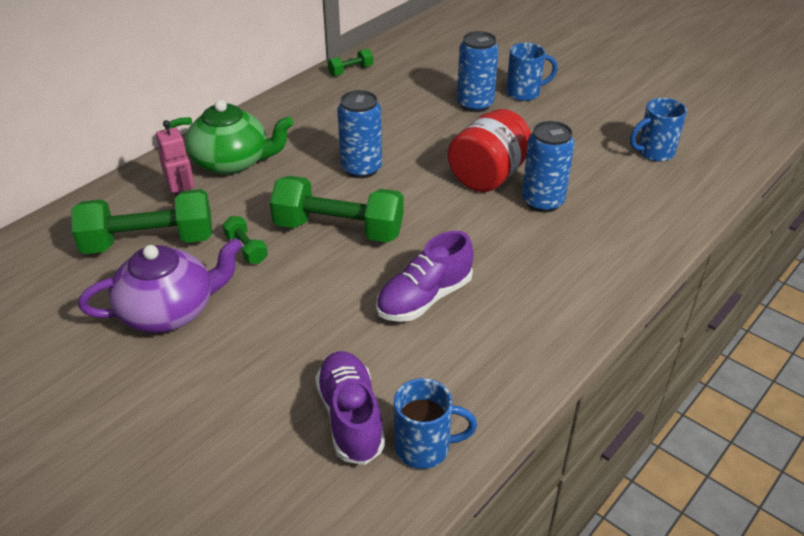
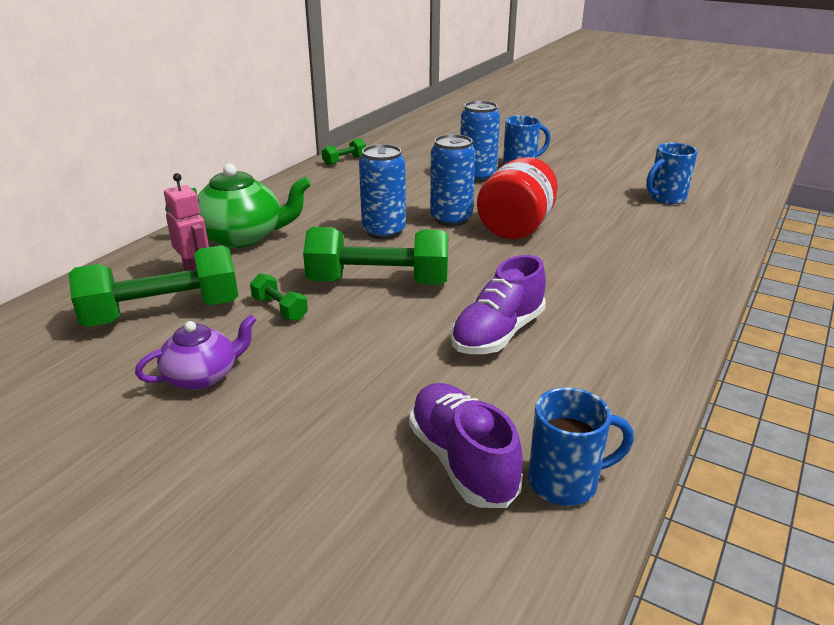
camera: 10 degrees left, 10 degrees down
(169, 311) = (202, 376): purple teapot -> purple teapot, size x0.62
(542, 201) = (581, 242): blue can -> blue can (451, 219)

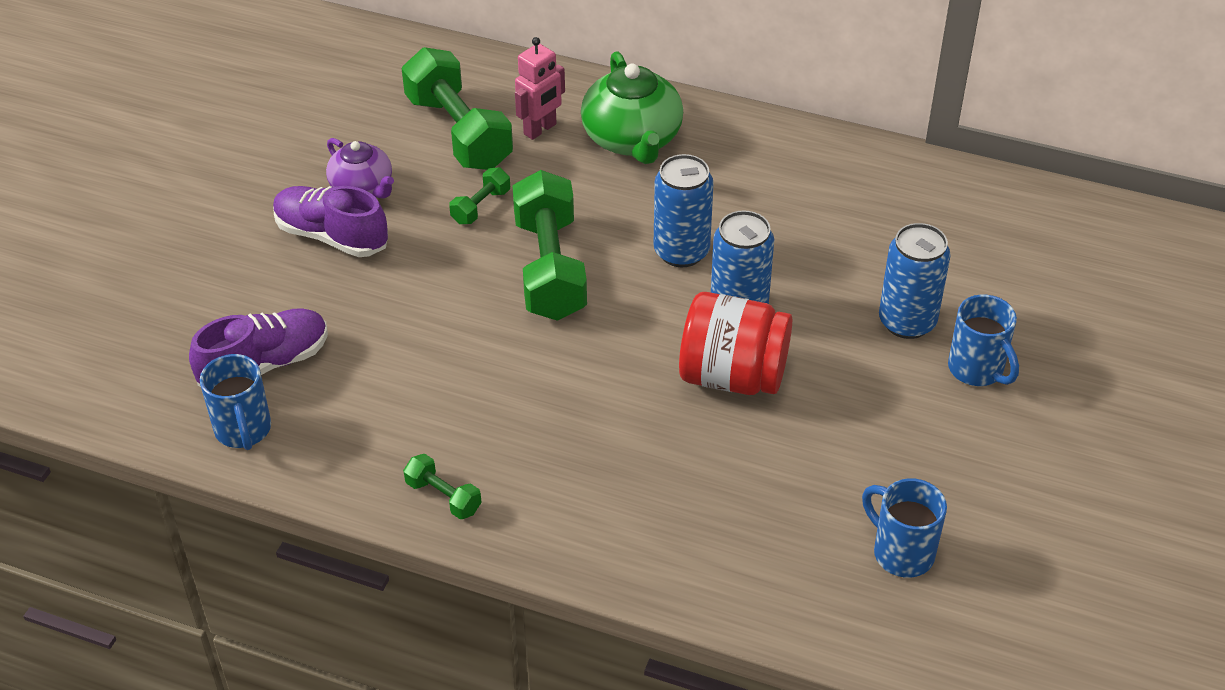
camera: 80 degrees right, 15 degrees up
(344, 160) = (910, 172): green dumbbell -> green dumbbell (443, 497)
(498, 334) = (461, 374): purple shoe -> purple shoe (331, 236)

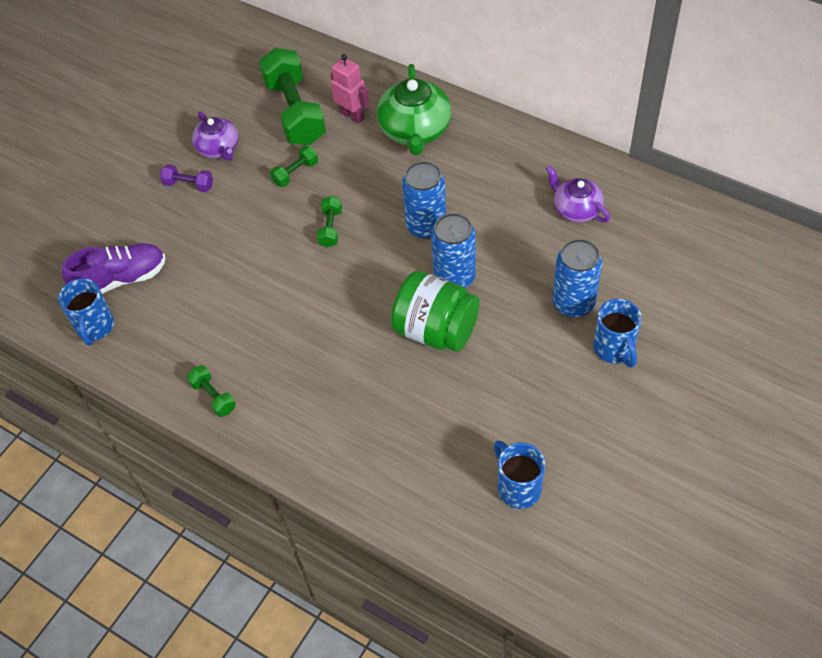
camera: 15 degrees right, 10 degrees up
(331, 236) = (189, 185): purple shoe -> purple dumbbell
(540, 129) = (352, 115): pink robot -> pink robot turned 105 degrees counterclockwise
(550, 268) = (330, 228): green dumbbell -> green dumbbell, size x0.46
(732, 376) = (436, 330): red jar -> green jar
(876, 210) = (576, 209): none -> purple teapot

